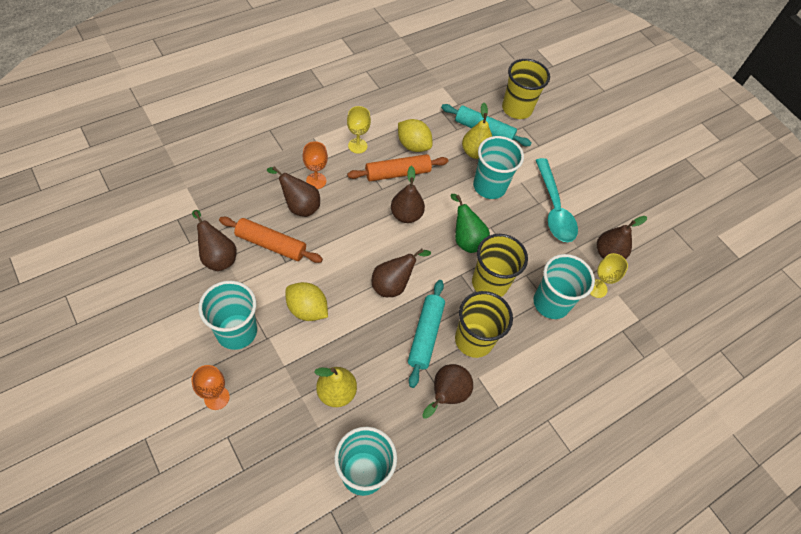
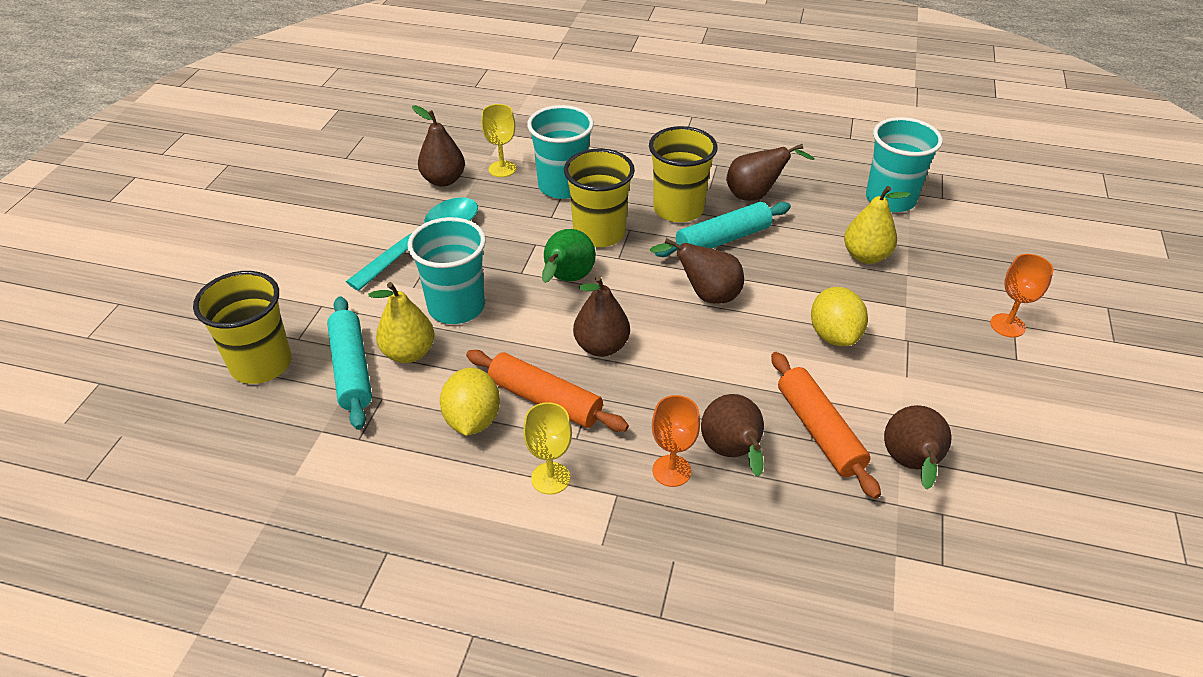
camera: 125 degrees left, 15 degrees down
(236, 331) = (942, 367): turquoise cup -> none

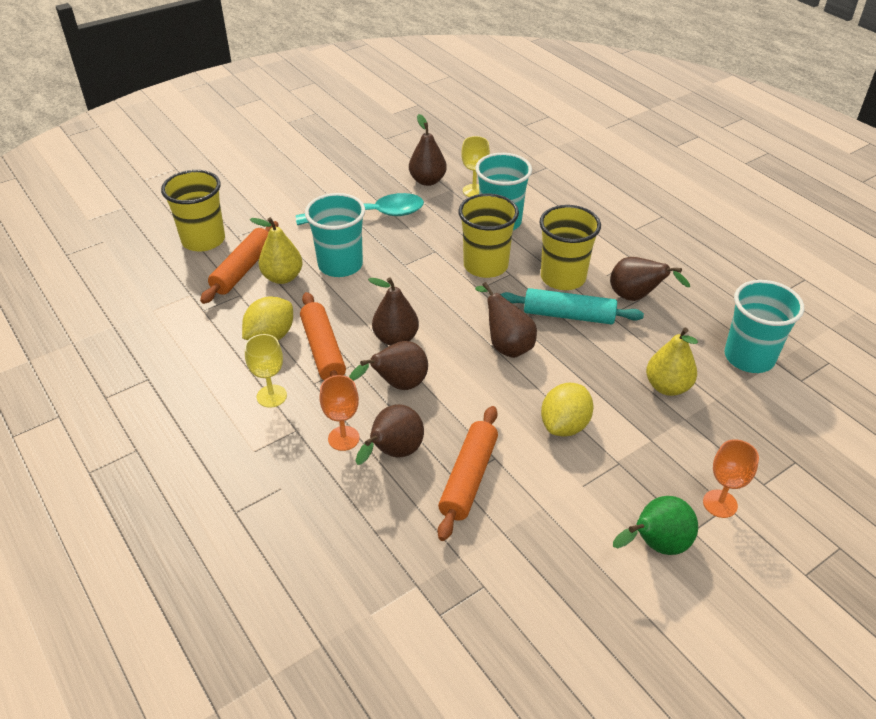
camera: 40 degrees right, 0 degrees up
(351, 369) = (243, 269): turquoise rolling pin -> orange rolling pin
(567, 280) = (427, 284): green pear -> green pear (655, 545)
(910, 465) = (503, 541): brown pear -> brown pear (398, 385)

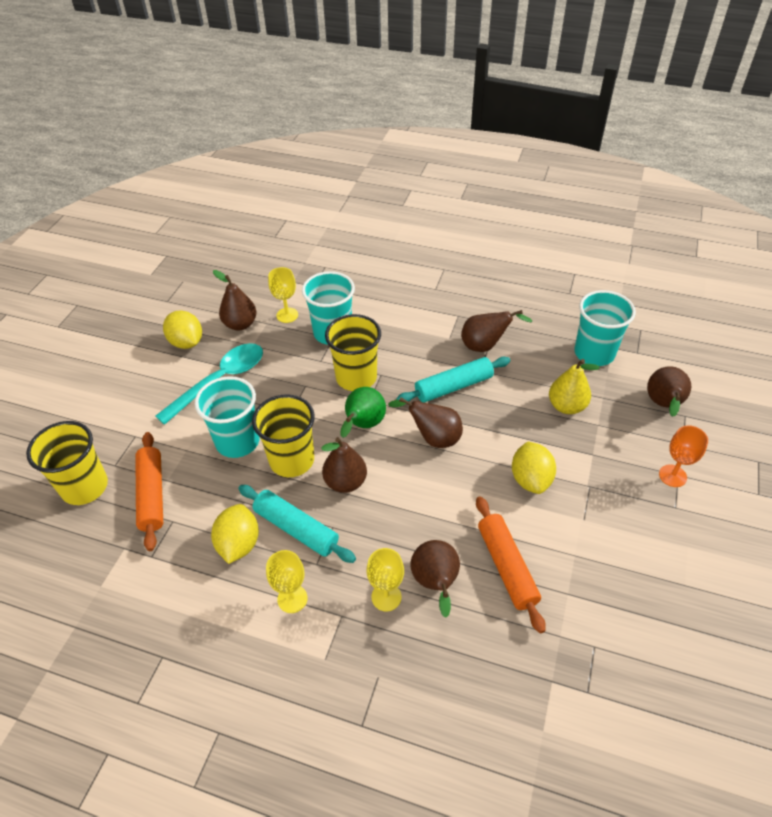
camera: 35 degrees left, 5 degrees up
(282, 277) = (197, 481): yellow pear -> none
(323, 350) = (296, 528): orange rolling pin -> turquoise rolling pin
(343, 438) = (386, 597): orange goblet -> yellow goblet
(371, 175) = (186, 342): none -> yellow lemon
(398, 385) = (385, 522): brown pear -> brown pear (663, 405)
(563, 277) = (421, 357): yellow cup -> yellow cup (292, 460)
(655, 545) = (665, 534): green pear -> green pear (363, 425)

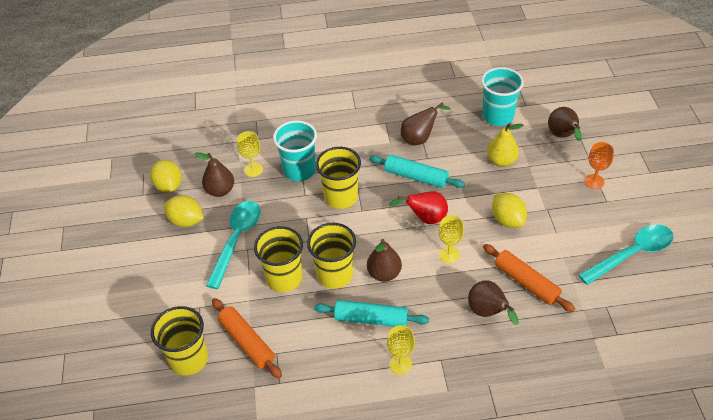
camera: 25 degrees left, 0 degrees up
(237, 441) = (284, 278): turquoise cup -> yellow cup
(239, 544) = (337, 346): yellow lemon -> yellow lemon (169, 186)
(363, 425) = (369, 229): green pear -> none
(386, 597) = (462, 335): yellow goblet -> yellow goblet (449, 255)
(433, 438) = (425, 218): brown pear -> red pear
(453, 386) = (416, 177): turquoise rolling pin -> turquoise rolling pin turned 75 degrees clockwise
(671, 591) = (632, 254): none -> turquoise spoon

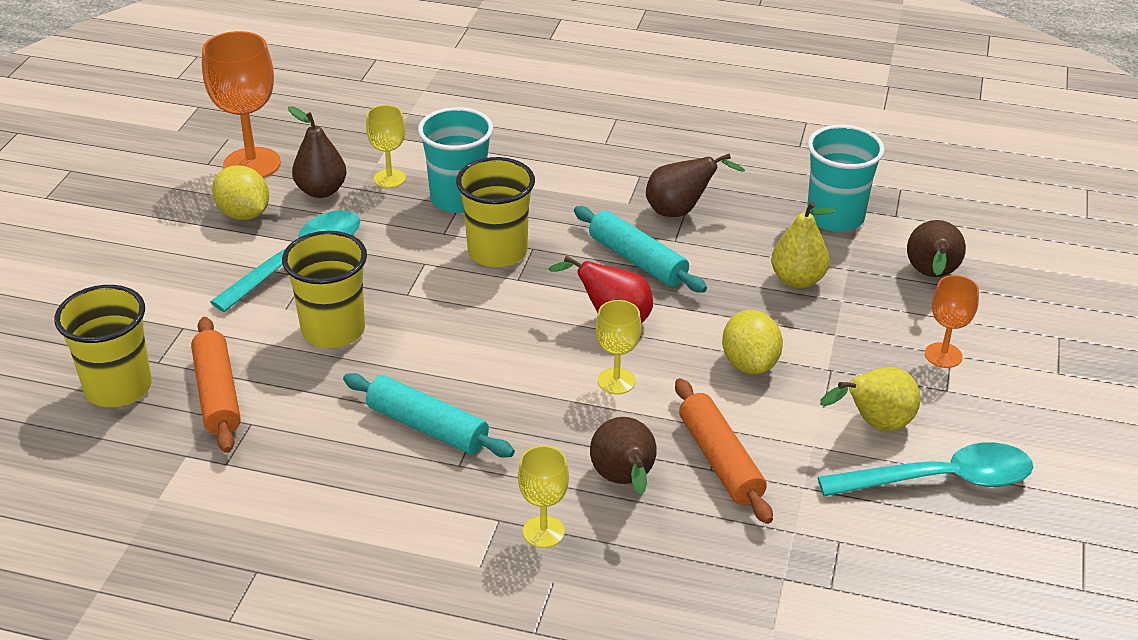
camera: 20 degrees right, 10 degrees down
(169, 186) = (252, 164): yellow lemon -> orange goblet
(334, 274) = (413, 350): yellow cup -> none
(384, 273) = (492, 373): brown pear -> none
(400, 364) = (429, 503): yellow goblet -> yellow goblet (543, 532)
(585, 233) = (874, 424): none -> yellow pear

